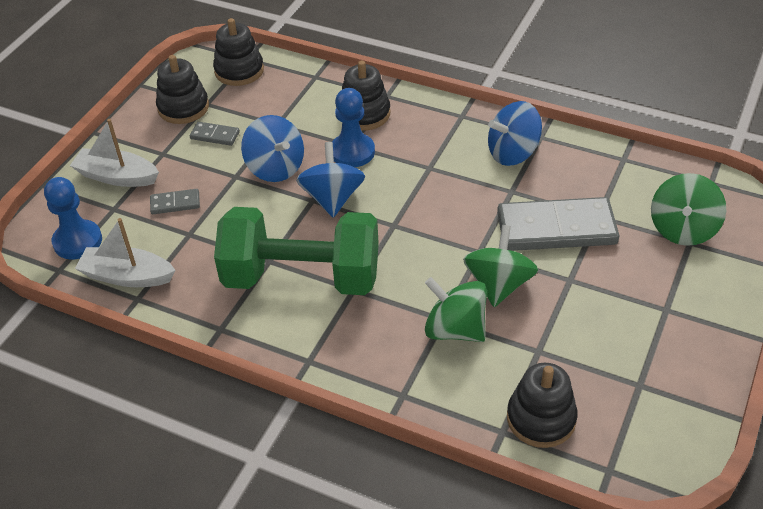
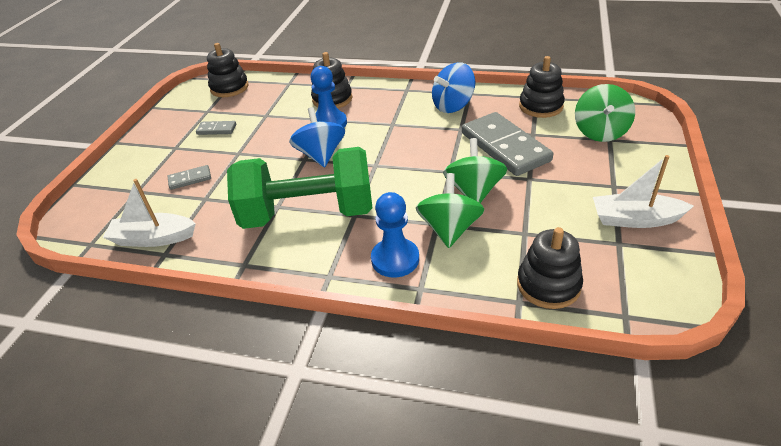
camera: 10 degrees left, 5 degrees down
(77, 241) = (106, 219): blue pawn -> blue pawn (395, 259)
(117, 176) = (138, 168): white boat -> white boat (635, 219)
(183, 107) = (188, 116): black stacking toy -> black stacking toy (540, 106)
(275, 168) = (270, 142): blue spinning top -> none
(455, 329) = (449, 229): green spinning top -> green spinning top turned 75 degrees clockwise
(556, 229) = (504, 147): grey domino -> grey domino turned 75 degrees clockwise

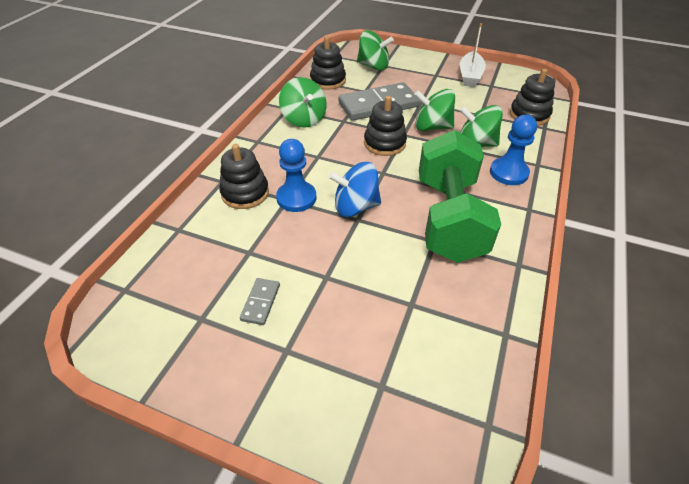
camera: 85 degrees left, 5 degrees up
(153, 238) = (480, 349): white boat -> none
(190, 179) = (369, 323): grey domino -> none
(229, 88) = (146, 294): black stacking toy -> black stacking toy (384, 143)
(453, 106) = (304, 119): blue spinning top -> green spinning top

